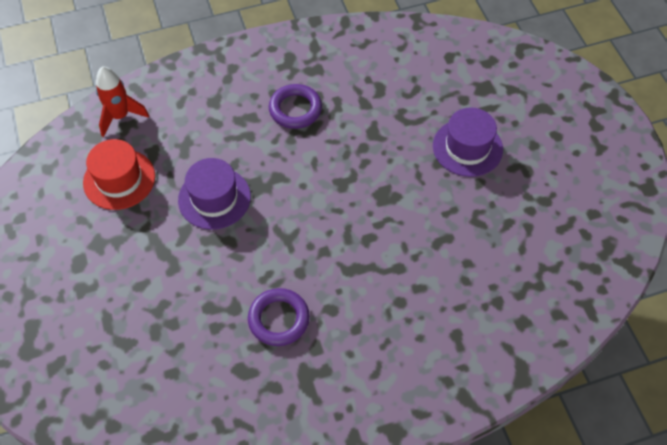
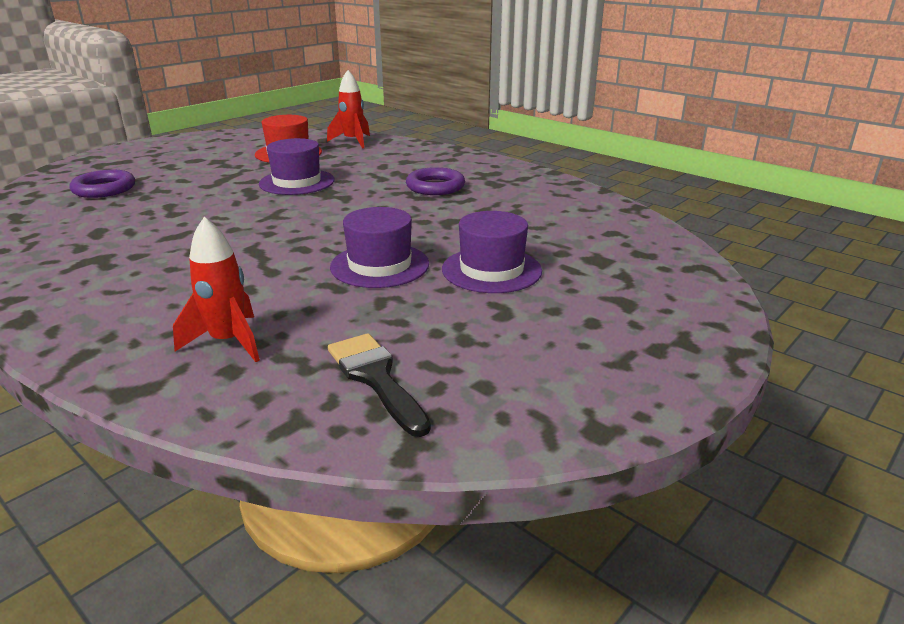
camera: 60 degrees right, 30 degrees down
(279, 319) = (168, 232): purple ring -> purple ring (104, 189)
(425, 203) = (380, 265): none -> purple hat
(489, 316) = (228, 342): none -> red rocket
(564, 257) = (375, 378): none -> black brush

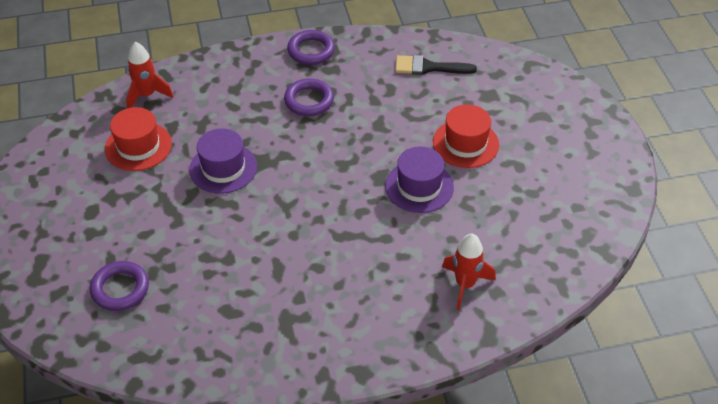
camera: 55 degrees left, 20 degrees up
(375, 378) = (544, 241): black brush -> black brush (428, 67)
(491, 270) = (465, 143): purple hat -> red hat
(504, 171) = (311, 51): none -> purple ring

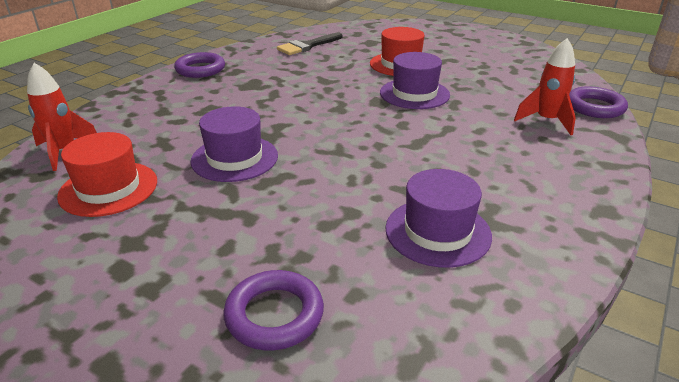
camera: 45 degrees left, 15 degrees down
(250, 307) = (438, 232): none -> purple hat
(309, 101) = (245, 91): purple ring -> purple ring (594, 107)

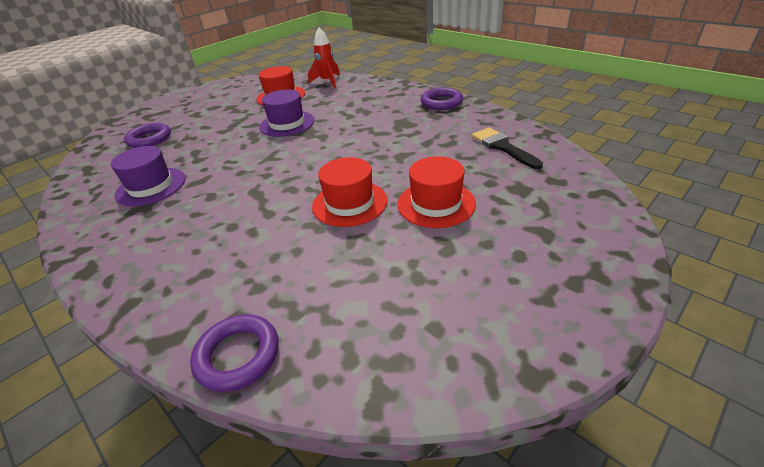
camera: 105 degrees right, 5 degrees up
(414, 94) = (349, 203): purple hat -> red hat
(546, 121) = (236, 287): red rocket -> none

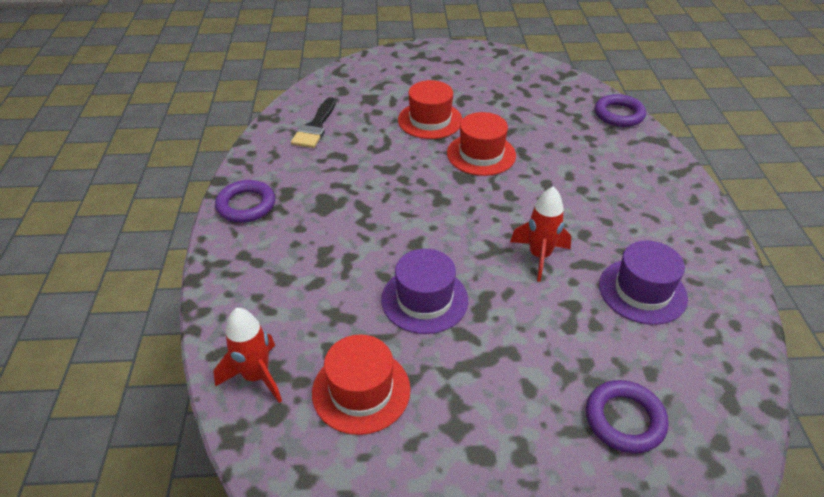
camera: 140 degrees left, 5 degrees up
(236, 168) = (539, 256): none -> red rocket

